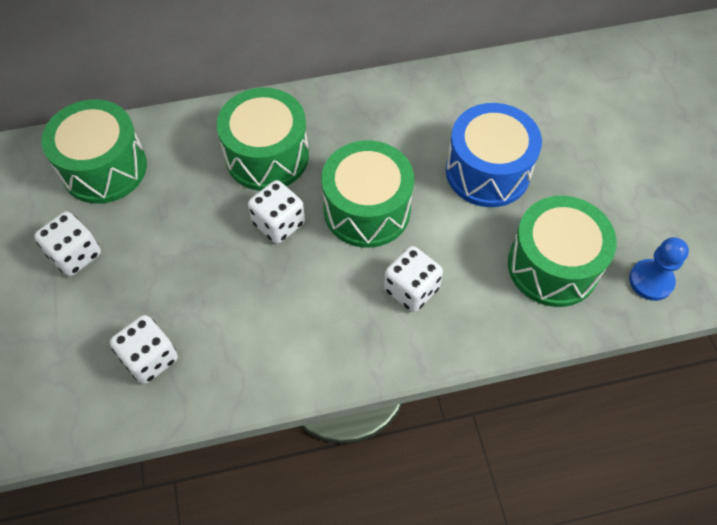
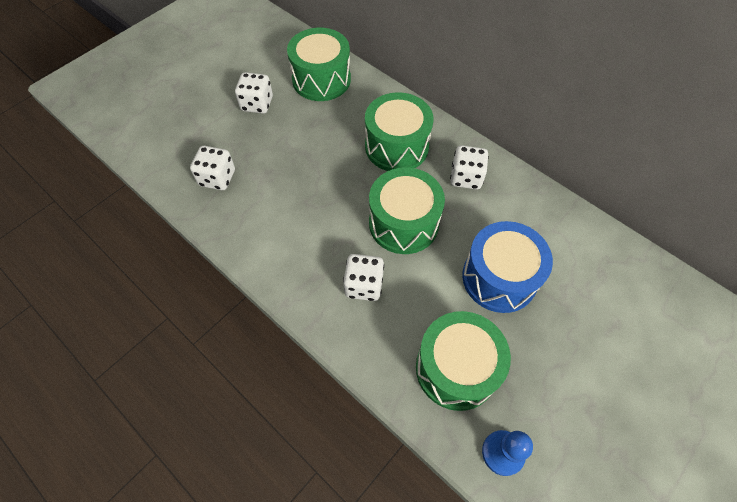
camera: 55 degrees right, 0 degrees up
(279, 223) = (353, 182): white dice -> white dice (466, 177)

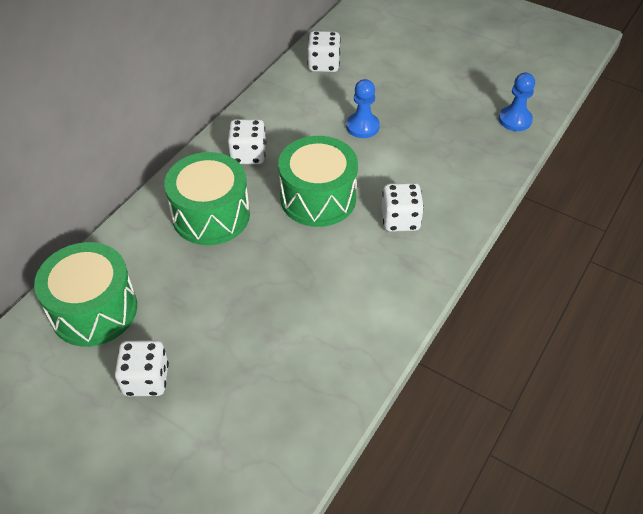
camera: 100 degrees left, 10 degrees down
(217, 178) = (289, 393): white dice -> white dice (324, 64)
(456, 368) = (459, 149): green drum -> none
(499, 278) = (362, 126): blue drum -> blue pawn

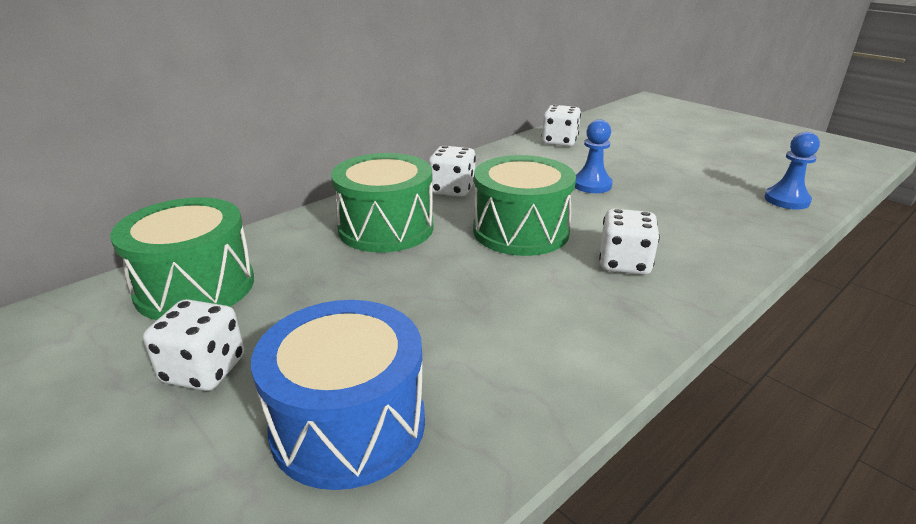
camera: 15 degrees right, 20 degrees down
(258, 397) = (348, 424): none -> blue drum

